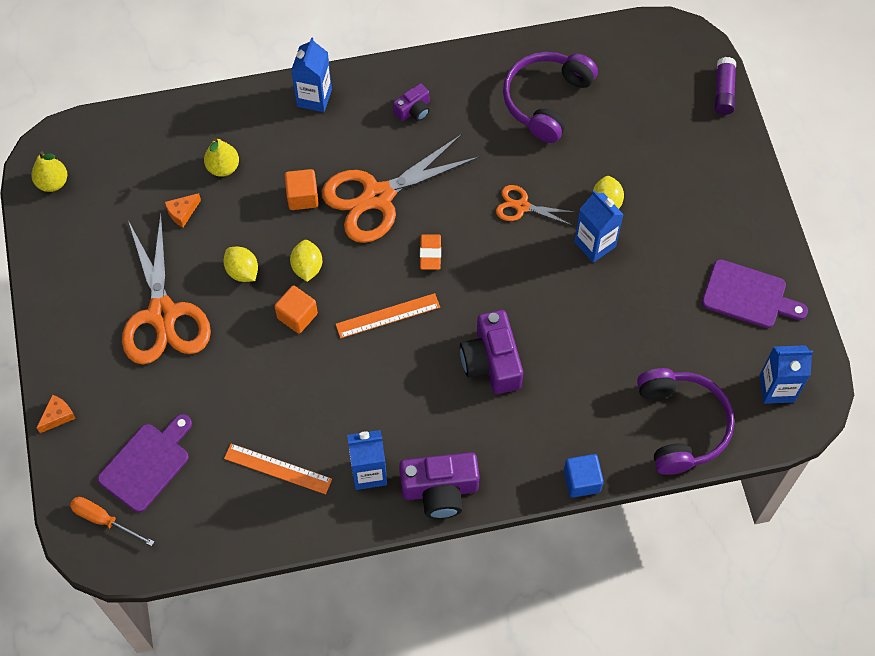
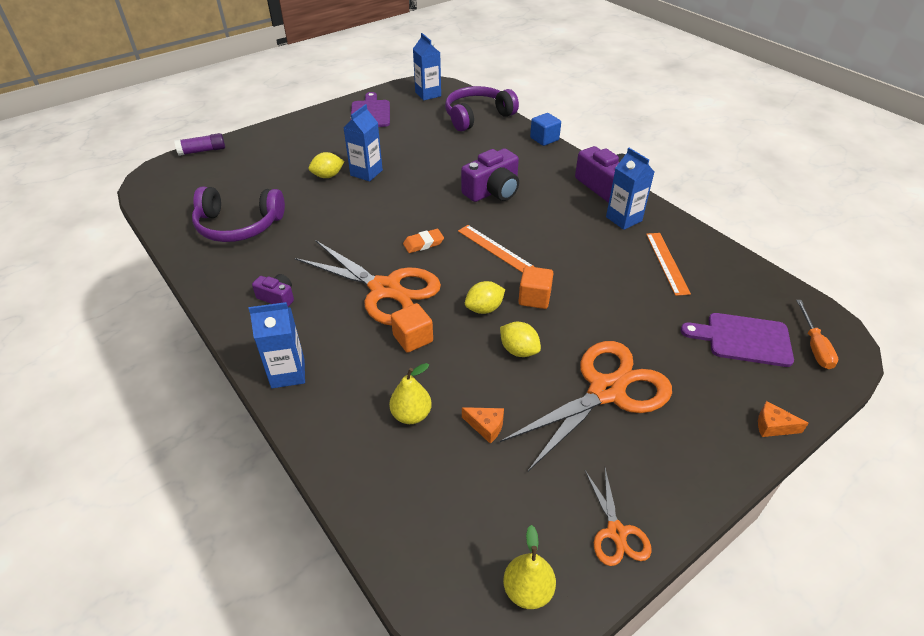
camera: 115 degrees left, 20 degrees down
(242, 271) = (519, 350): yellow lemon -> yellow lemon turned 75 degrees counterclockwise
(522, 206) = (351, 211): orange scissors -> orange scissors (616, 532)

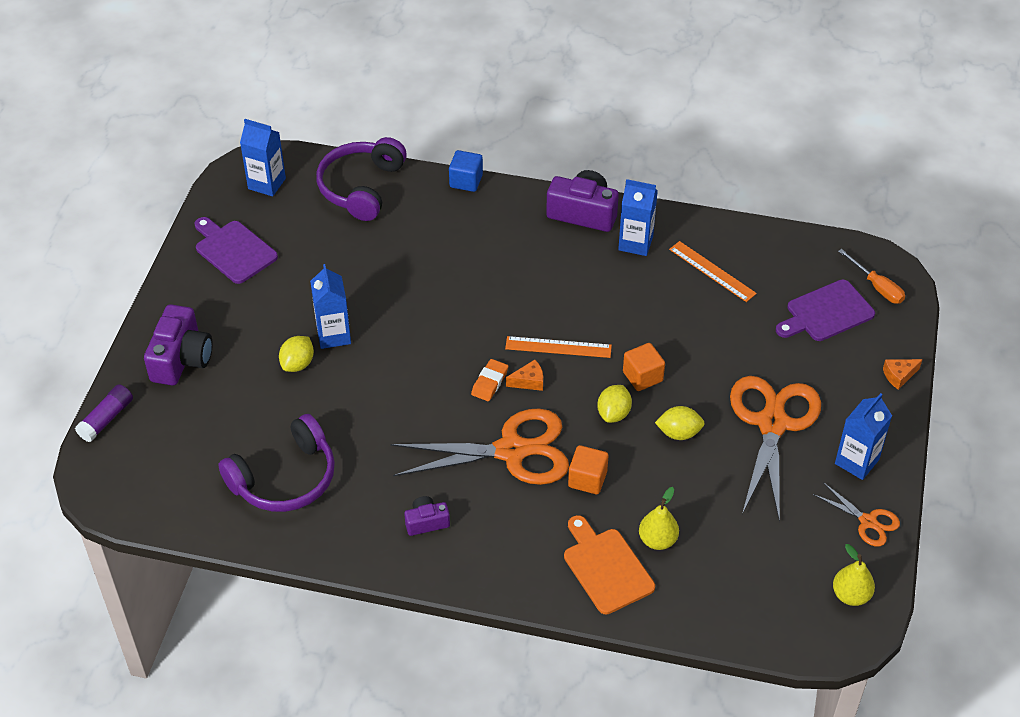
camera: 40 degrees left, 5 degrees up
(288, 373) = (525, 577): blue carton -> blue carton (856, 461)
(349, 407) = (606, 567): none -> orange cutting board
(486, 426) = (718, 510): orange cheese -> orange cheese (529, 381)
(493, 191) = (486, 281): purple camera -> purple camera (181, 359)

